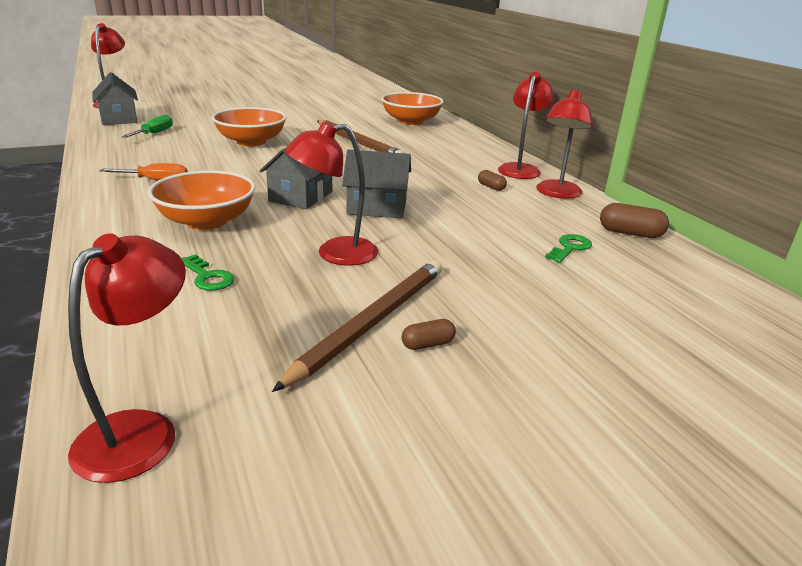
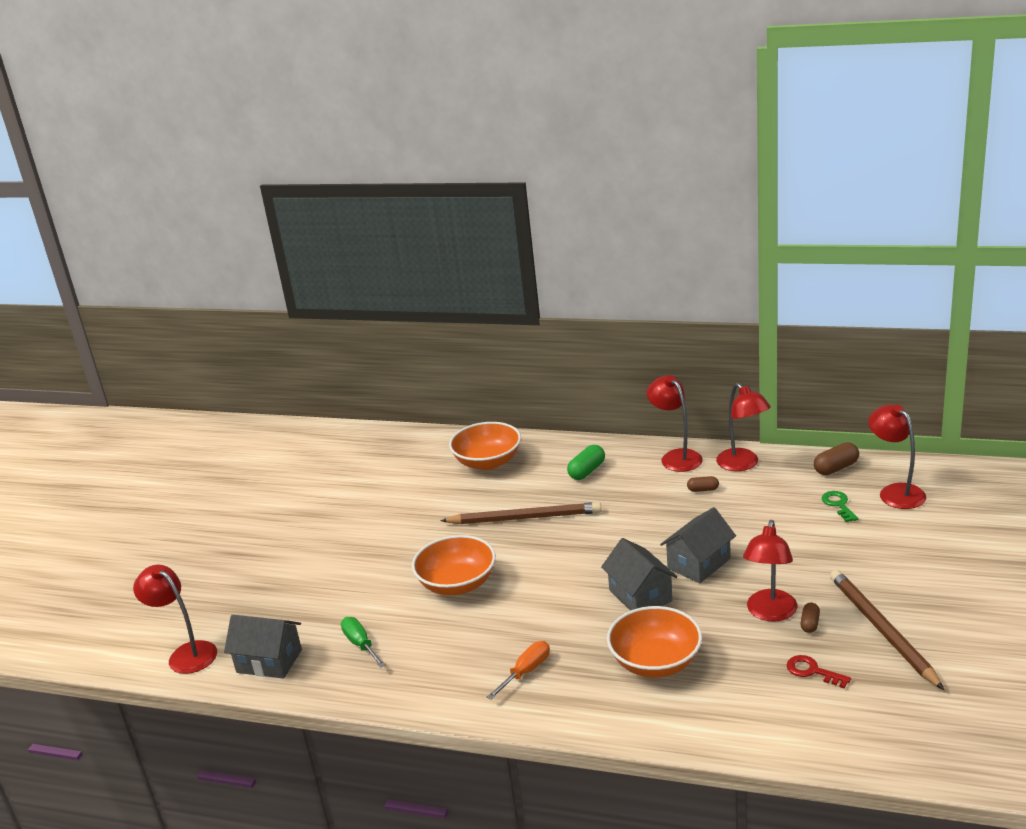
camera: 45 degrees left, 0 degrees up
(141, 431) = (944, 751): red lamp -> red lamp (895, 492)
(208, 277) = (765, 685): green key -> none
(252, 297) = (812, 671): none -> red key
(428, 344) = (921, 617): brown capsule -> brown capsule (810, 624)
(448, 147) = (587, 471): none -> green capsule

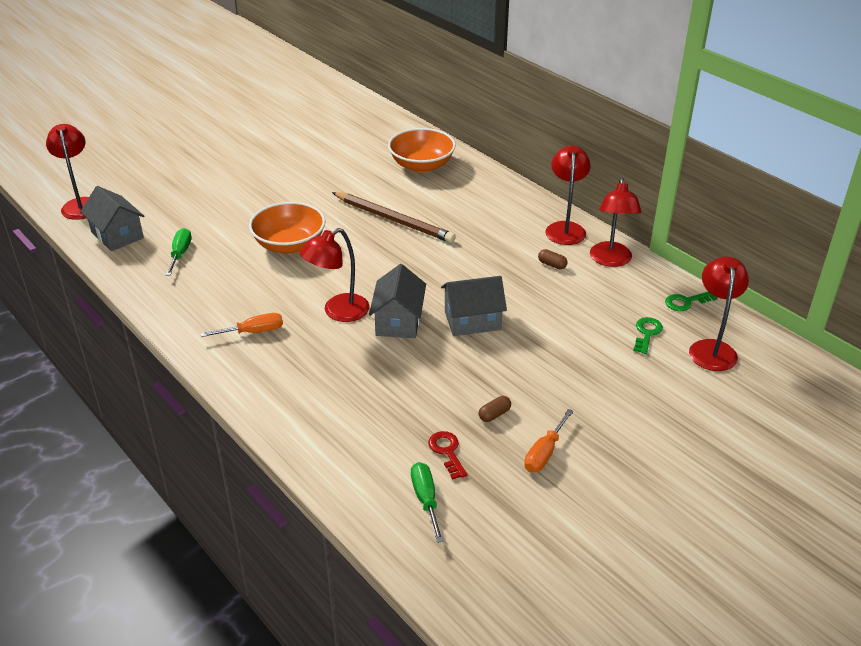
camera: 30 degrees right, 10 degrees up
(587, 471) = (483, 207): green capsule -> none
(655, 662) = (345, 376): orange bowl -> none
(770, 613) = (475, 388): red lamp -> red lamp (338, 312)
(836, 468) = (686, 302): brown capsule -> green key
(844, 715) = (426, 500): none -> green screwdriver
(881, 630) = (544, 453): brown pencil -> orange screwdriver

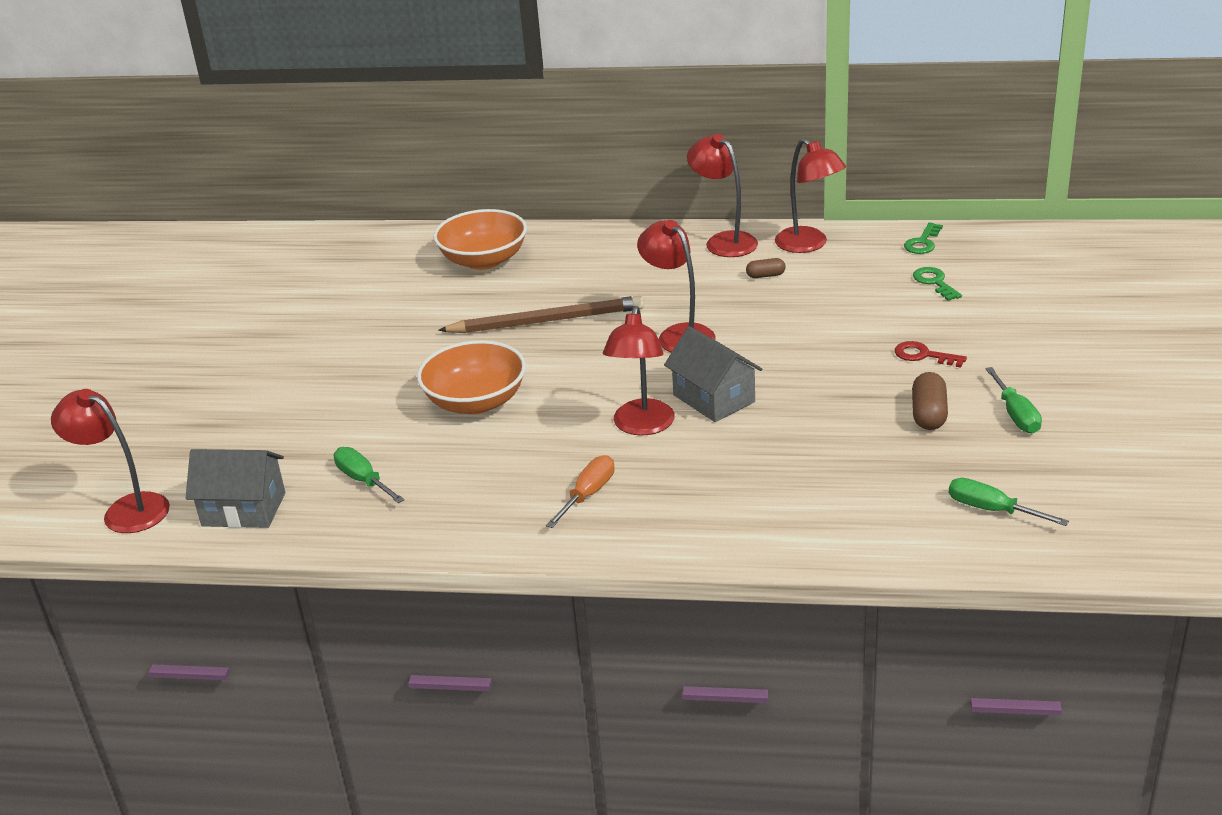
camera: 40 degrees left, 5 degrees down
(447, 452) = (943, 465): red key -> red key (923, 355)
(472, 321) = (779, 358): grey house -> none
(494, 414) = (929, 414): brown capsule -> brown capsule, size x1.64
(544, 453) = (1015, 415): orange screwdriver -> green screwdriver
(712, 348) = (999, 264): red lamp -> red lamp (679, 334)

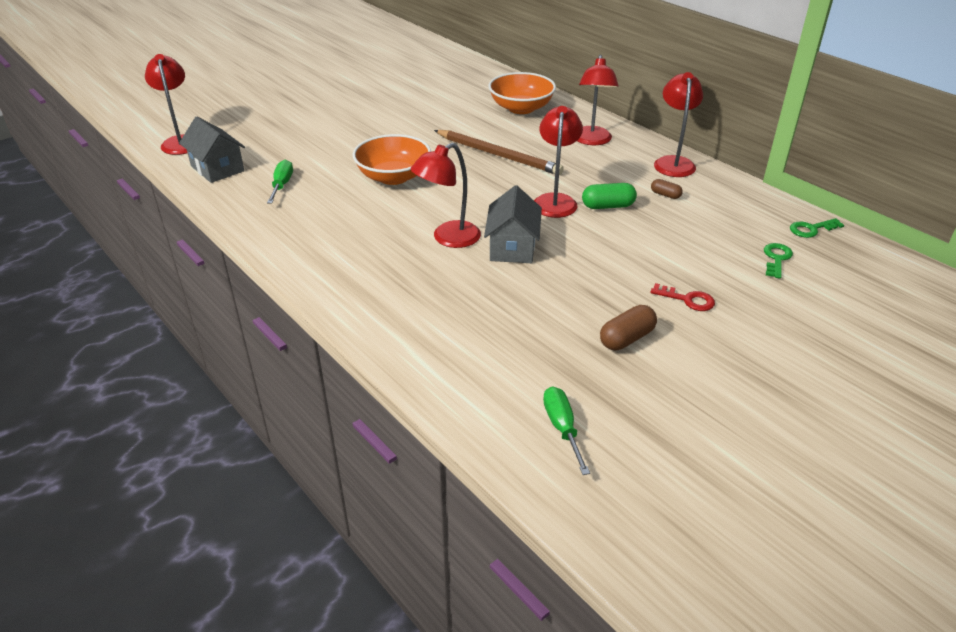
camera: 40 degrees right, 5 degrees up
(588, 494) = (360, 257): orange screwdriver -> none
(734, 313) = (608, 206): none -> green capsule
(808, 245) = (725, 191): red lamp -> red lamp (592, 141)
(923, 355) = (688, 300): red key -> red key turned 135 degrees clockwise
(1015, 415) = (688, 378): green screwdriver -> none

